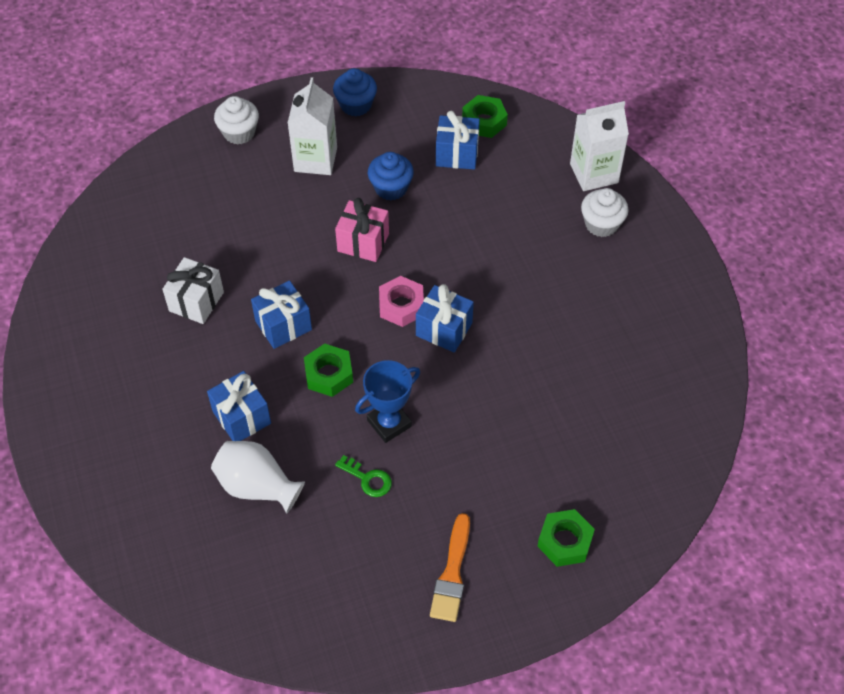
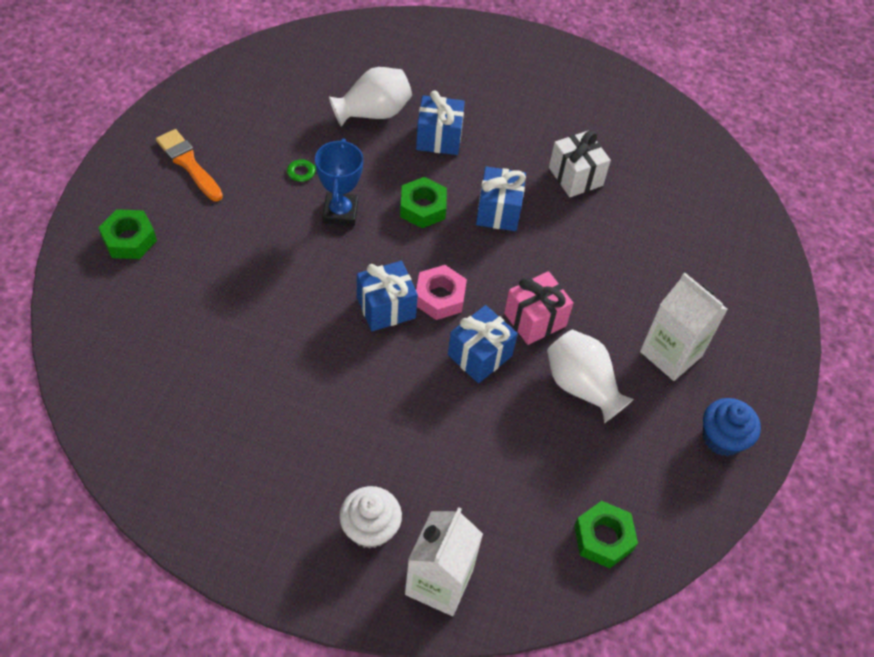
camera: 125 degrees right, 0 degrees up
(239, 133) = (756, 319): white cupcake -> none
(391, 188) = (581, 386): blue cupcake -> white vase
(457, 154) = (577, 475): blue gift -> blue gift (479, 355)

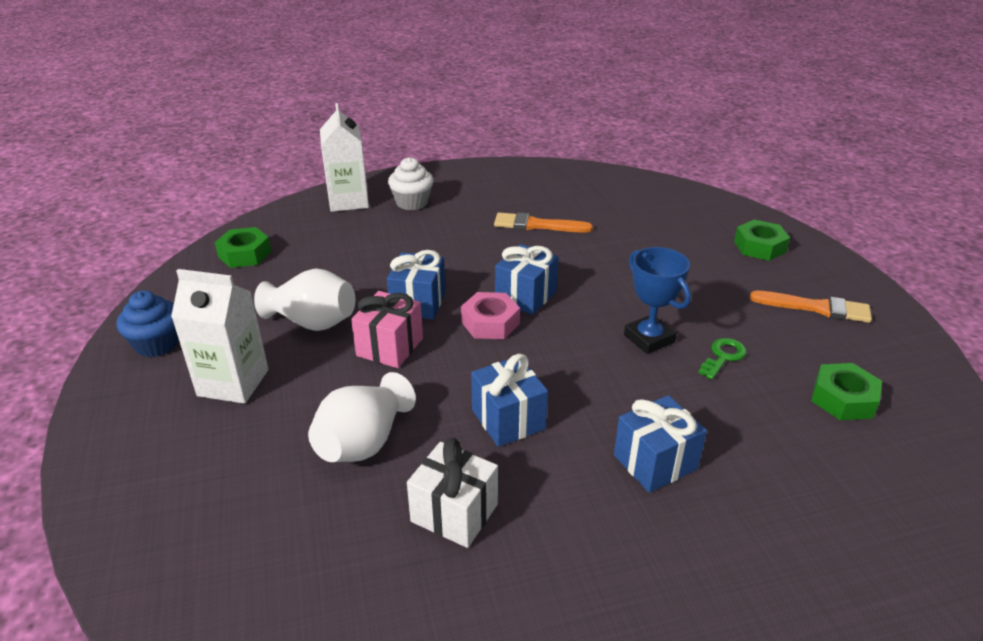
camera: 150 degrees right, 20 degrees down
(281, 396) = (537, 225): none -> orange brush
(373, 113) = (756, 448): white vase -> white vase (364, 442)
(423, 207) = (585, 381): green nut -> green nut (843, 399)

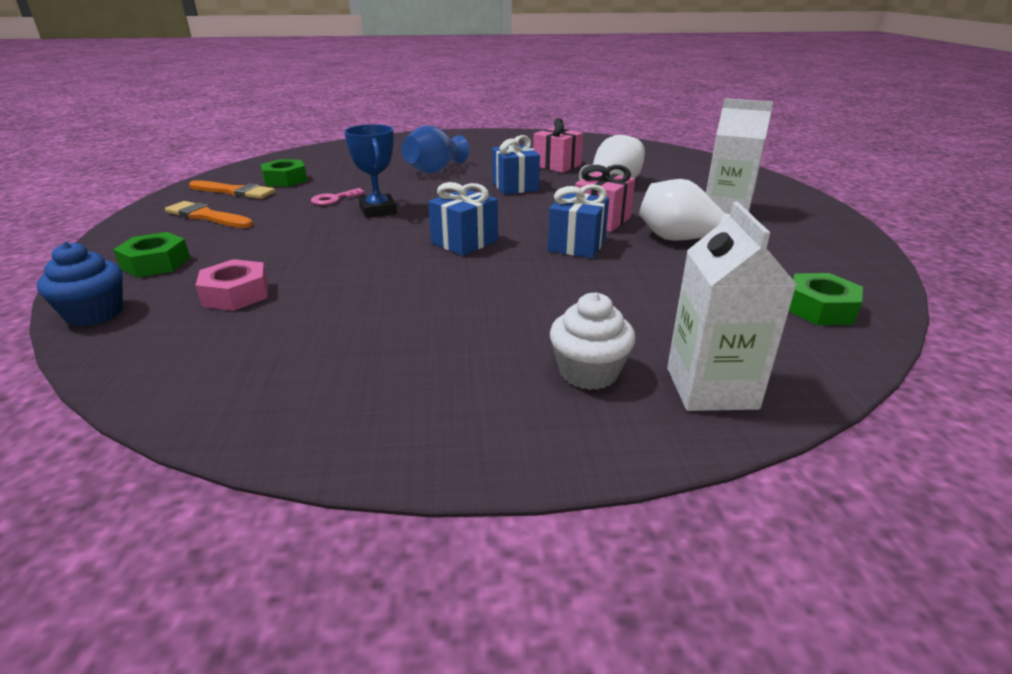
camera: 170 degrees left, 5 degrees down
(157, 344) = (822, 236): blue cupcake -> blue cupcake (95, 313)
(454, 513) = (557, 165): white gift -> pink gift
(490, 323) = (508, 227): pink nut -> pink nut (236, 294)
(537, 225) = (399, 312): orange brush -> orange brush (235, 192)
(655, 462) = (435, 170): blue gift -> blue vase
(723, 356) = (333, 199): green key -> pink key

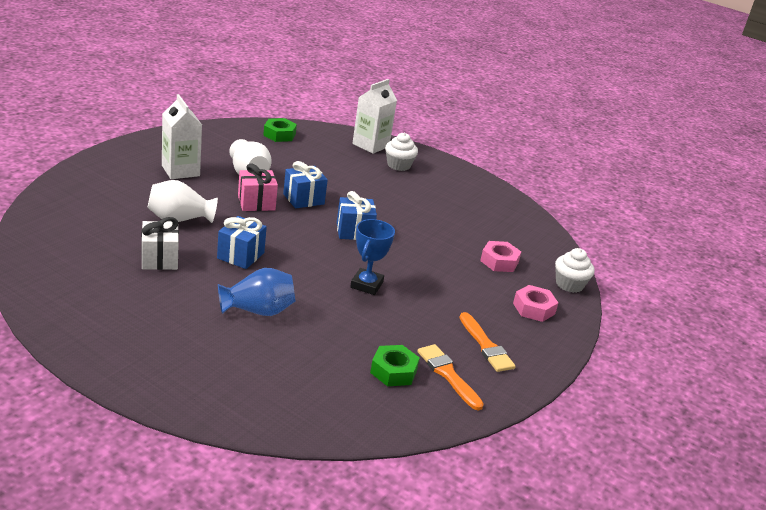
camera: 145 degrees left, 0 degrees up
(95, 313) = (569, 284): blue cupcake -> white cupcake
(156, 263) = (533, 308): green nut -> pink nut
(333, 199) = (382, 316): pink key -> none
(557, 165) = (159, 259): pink gift -> white gift

